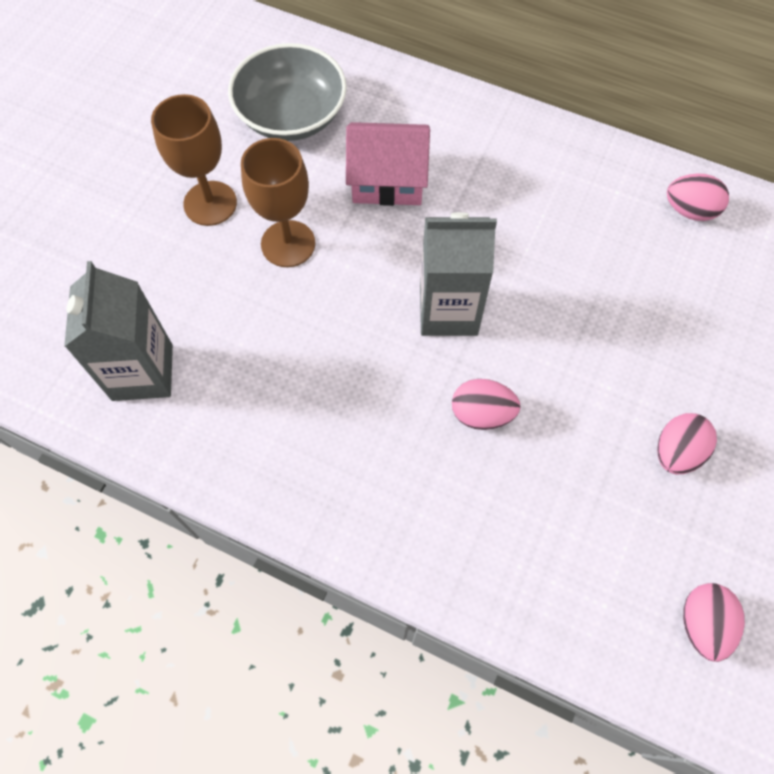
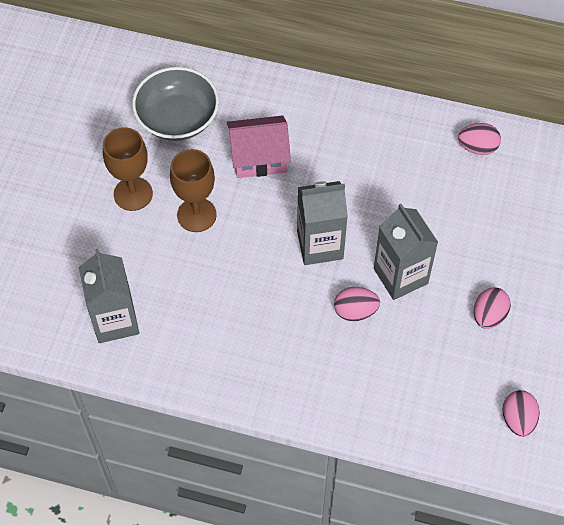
camera: 10 degrees left, 5 degrees down
(555, 373) = (400, 276): none -> grey carton

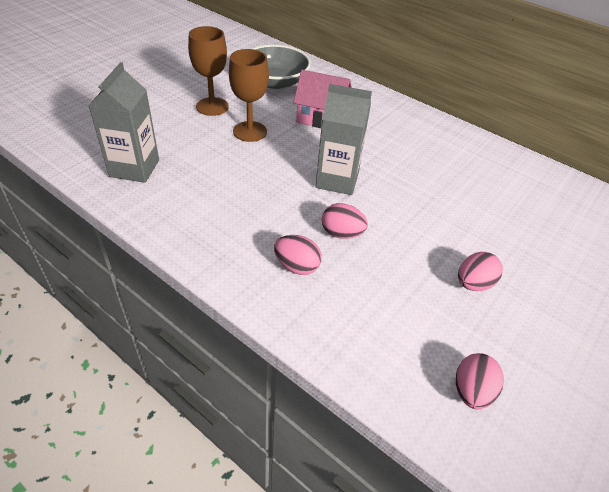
camera: 20 degrees right, 15 degrees down
(400, 276) = (398, 224): grey carton -> none
(477, 147) = (508, 166): pink egg -> pink egg (297, 266)

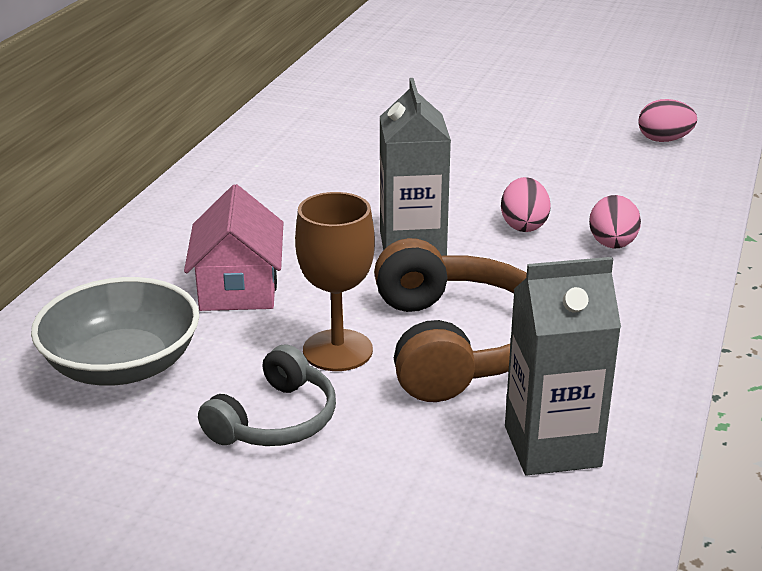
camera: 105 degrees left, 15 degrees down
(212, 106) = (275, 420): brown goblet -> grey headphones
(230, 166) = (457, 344): none -> brown headphones
(473, 284) = (526, 145): pink egg -> none

